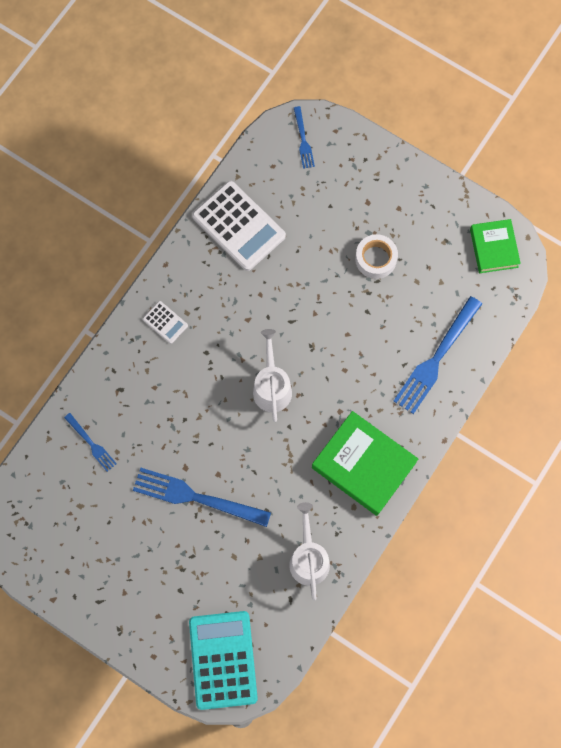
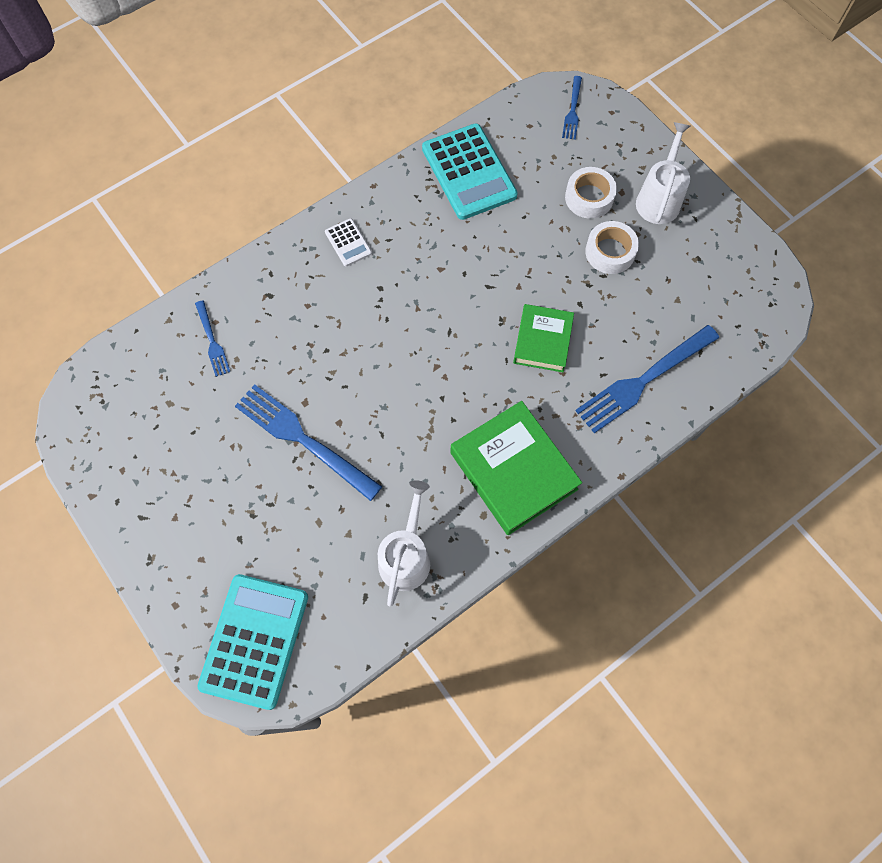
camera: 20 degrees right, 5 degrees down
(239, 226) = (469, 172): white calculator -> turquoise calculator
(272, 387) = (439, 348): white watering can -> white watering can (659, 199)
(343, 216) = (589, 198): none -> white tape
(494, 248) = (752, 283): green book -> green book (542, 341)

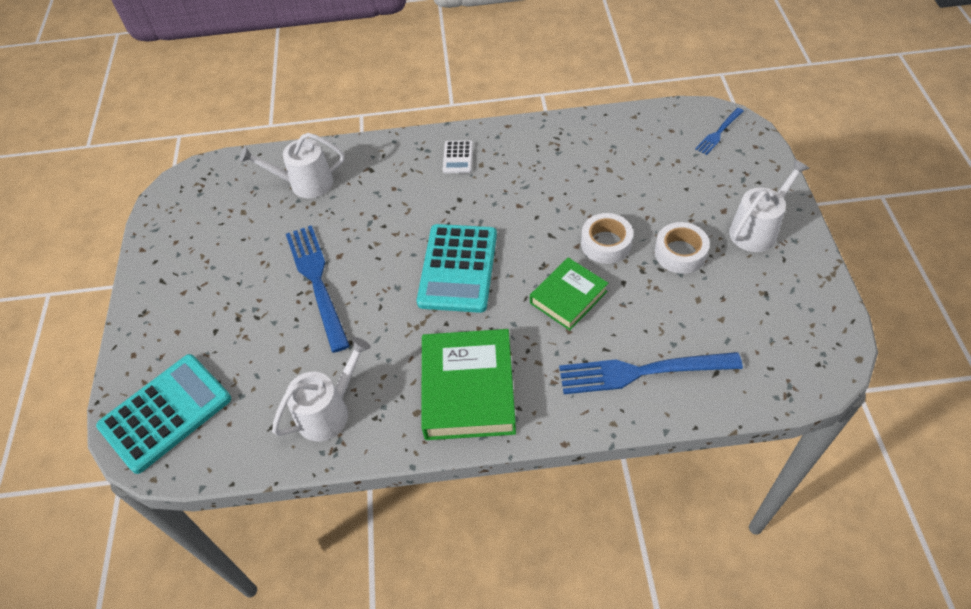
camera: 35 degrees right, 15 degrees down
(212, 341) = (305, 183): blue fork -> white watering can
(469, 172) = (594, 145): turquoise calculator -> turquoise calculator (458, 268)
(589, 198) = (689, 203): white tape -> white tape (606, 243)

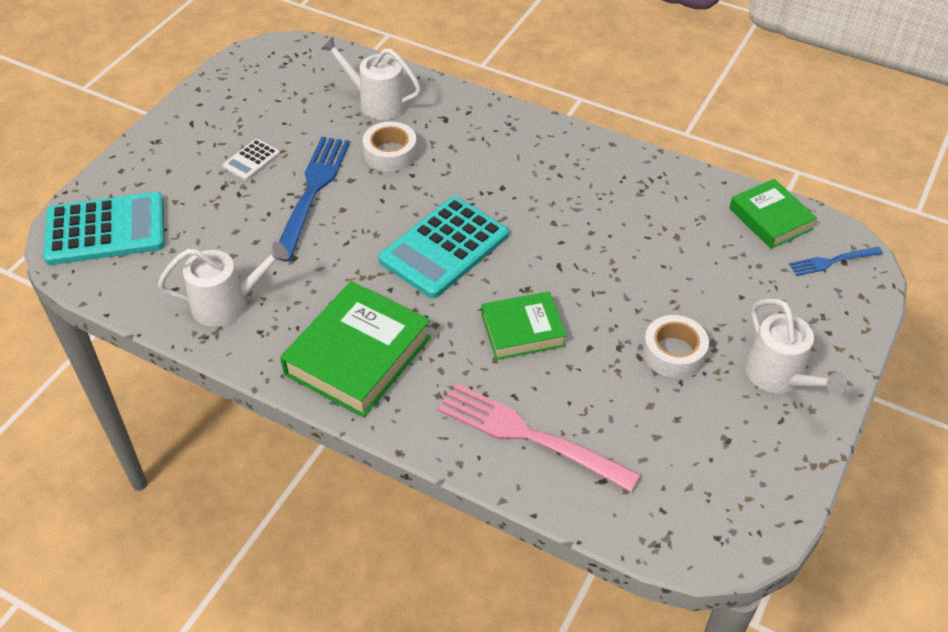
camera: 30 degrees right, 5 degrees down
(458, 157) = (536, 149): white calculator -> white calculator (251, 160)
(606, 243) = (606, 303): white tape -> white tape (390, 153)
(641, 372) = (528, 436): blue fork -> pink fork
(656, 124) = (770, 218): none -> green book
(757, 230) = (779, 376): white watering can -> white watering can turned 75 degrees clockwise

